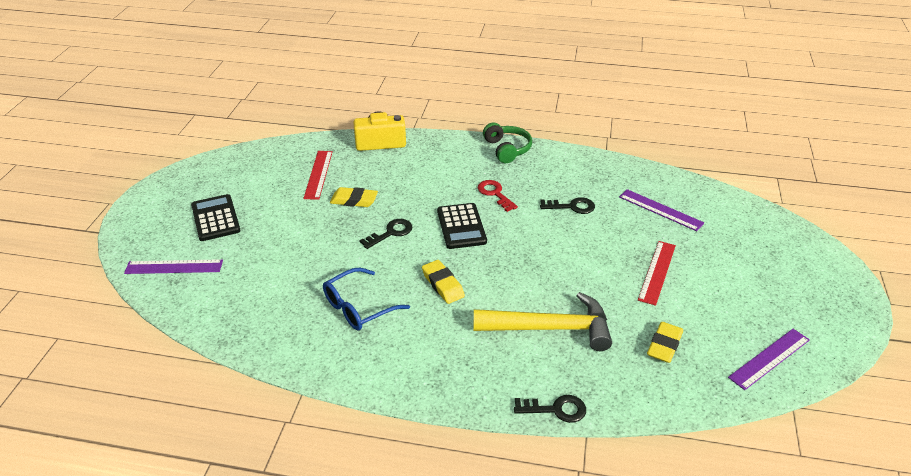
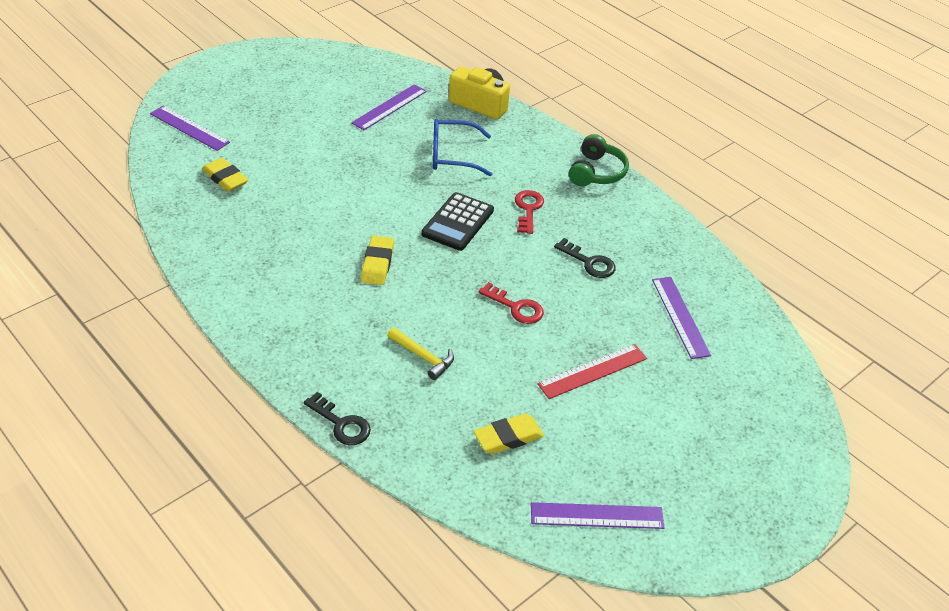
camera: 35 degrees right, 5 degrees up
(215, 218) = (263, 103): black calculator -> none
(318, 174) = (389, 107): red ruler -> purple ruler
(354, 200) = (392, 147): yellow eraser -> yellow eraser (225, 178)
(358, 307) = (286, 242): blue glasses -> blue glasses (452, 155)
(391, 233) = (389, 193): black key -> none
(550, 328) = (423, 357): yellow hammer -> yellow hammer, size x0.49
(565, 260) = (516, 307): none -> red key

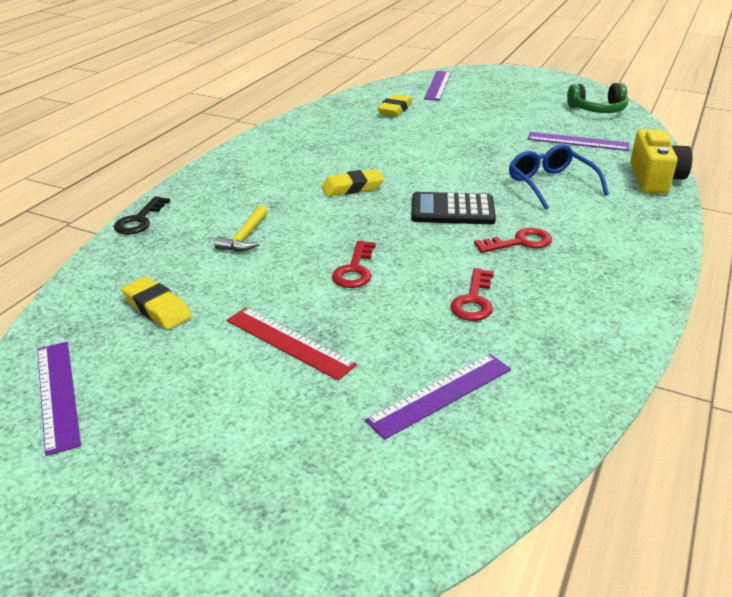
camera: 70 degrees right, 10 degrees down
(589, 262) = (474, 300): black key -> red key
(596, 172) = (644, 271): green headphones -> green headphones (597, 110)

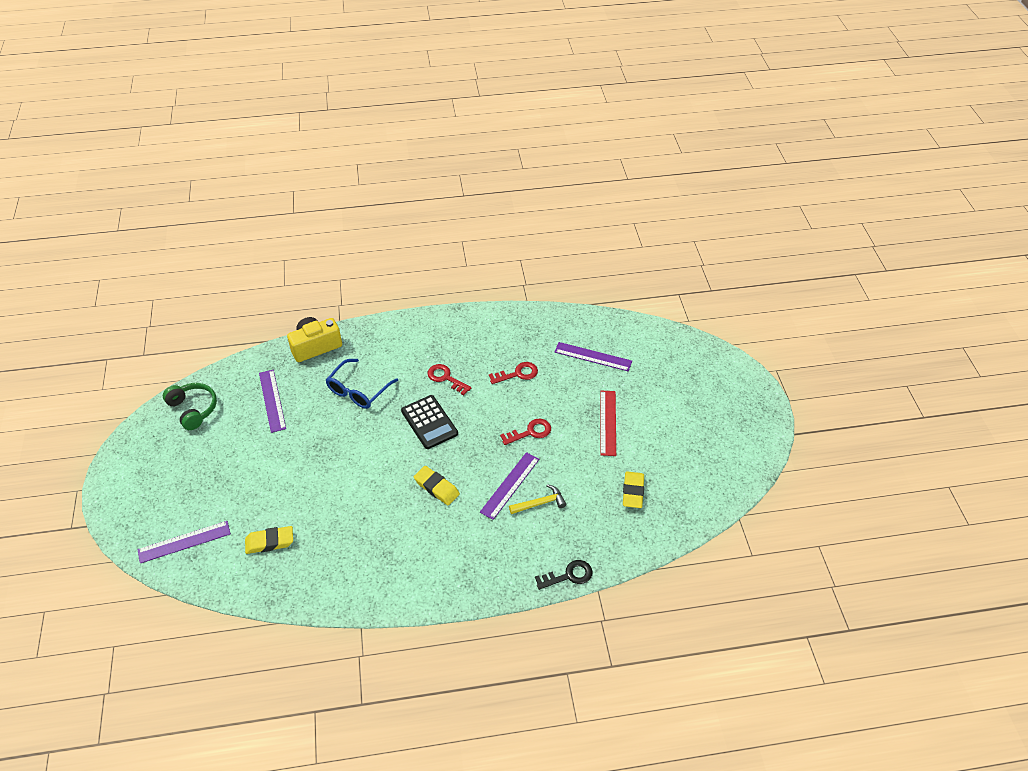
camera: 125 degrees left, 15 degrees up
(57, 394) = (713, 479): purple ruler -> purple ruler (510, 485)

